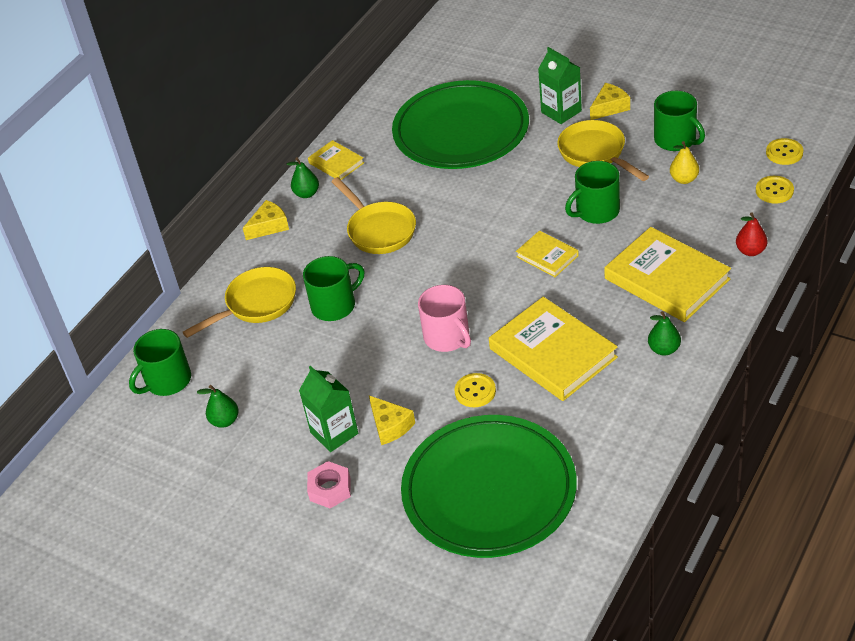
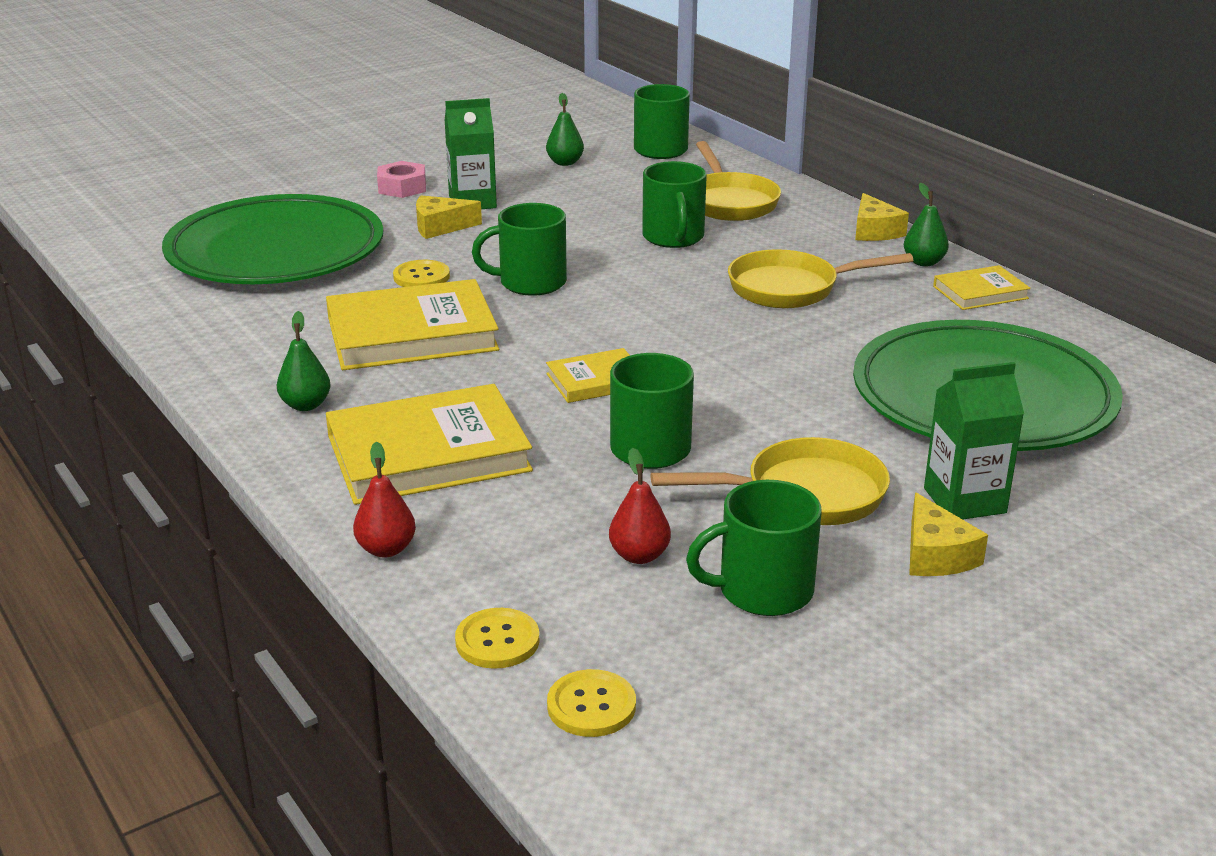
camera: 110 degrees right, 15 degrees down
(447, 337) = (530, 283): pink mug -> green mug
(684, 179) = (639, 555): yellow pear -> red pear

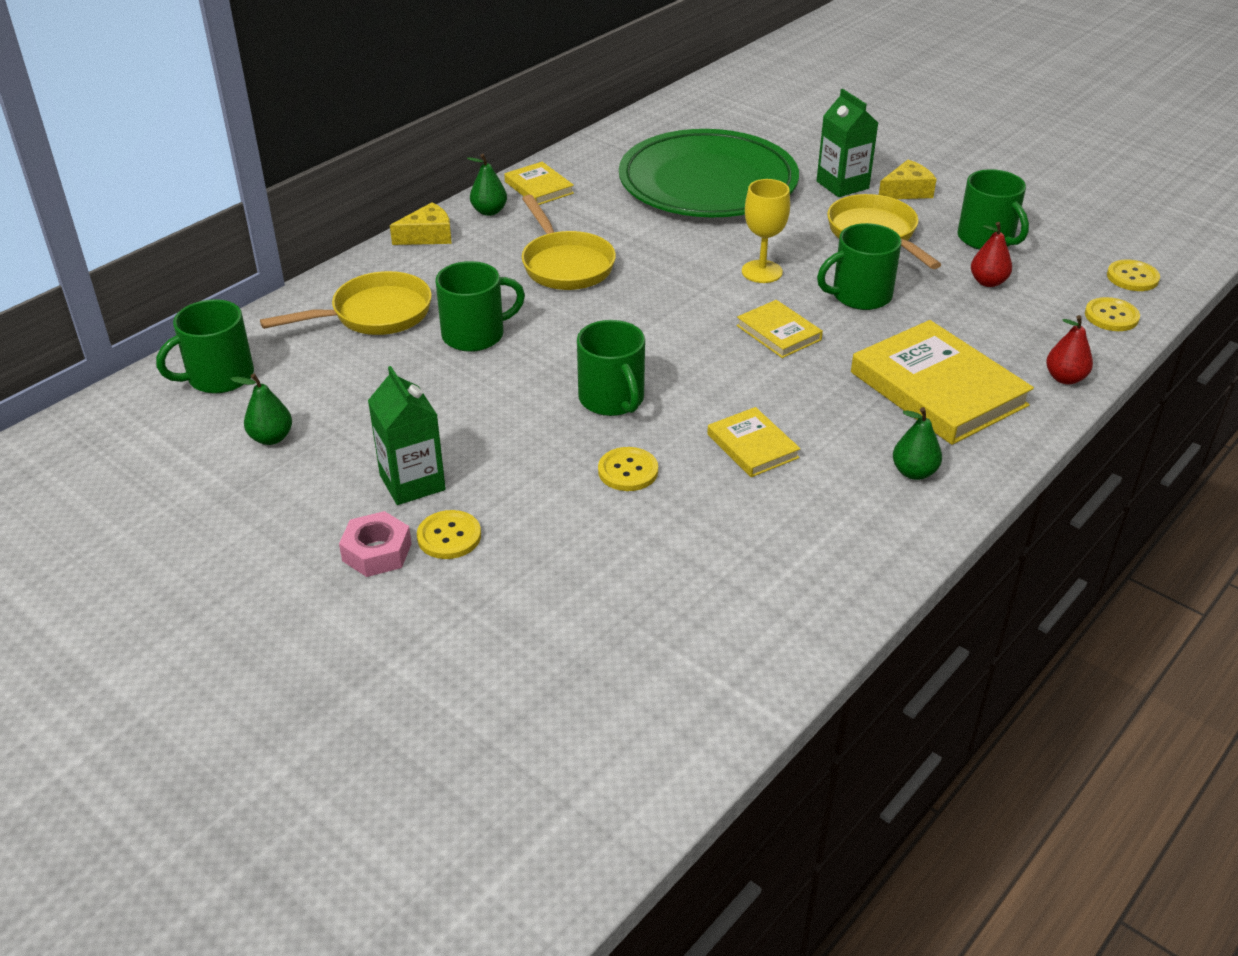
camera: 105 degrees left, 10 degrees up
(275, 251) = (605, 603): green plate -> none
(398, 209) = (449, 536): none -> yellow button
(412, 334) = (752, 446): yellow book -> yellow book, size x0.52
(440, 227) = (493, 489): yellow cheese -> none
(733, 394) = (762, 272): none -> yellow goblet

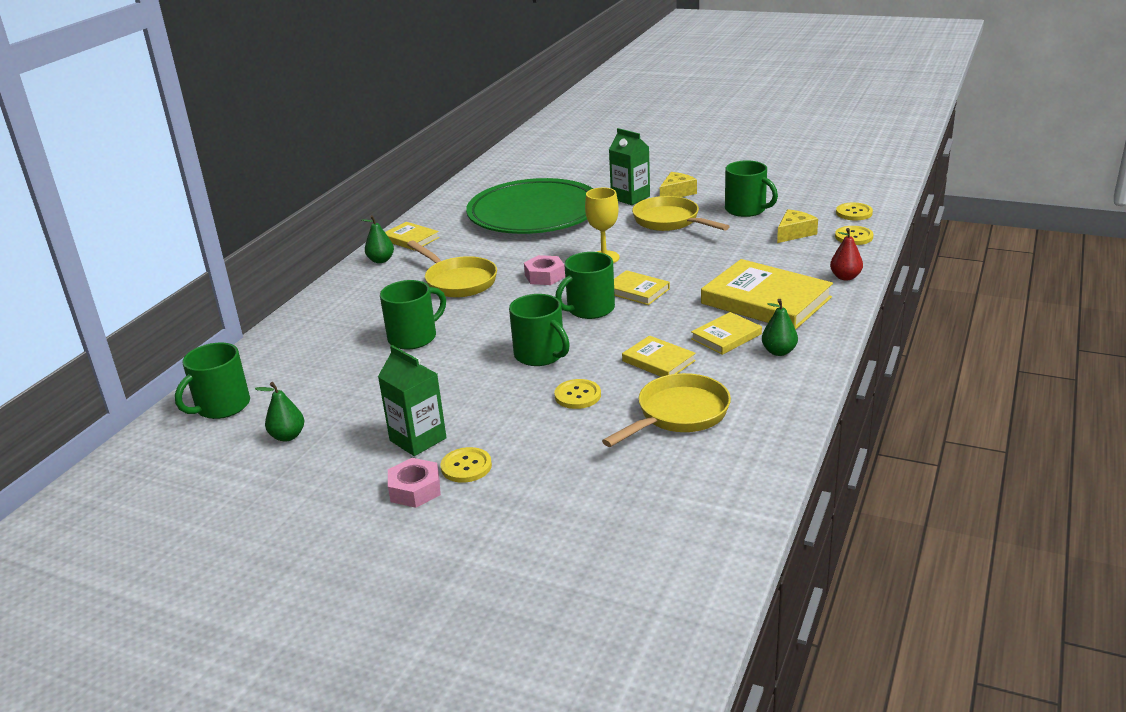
camera: 15 degrees left, 10 degrees down
(374, 314) = (327, 341): yellow pan -> yellow pan (678, 414)
(428, 236) = (341, 284): yellow cheese -> yellow cheese (794, 233)
(674, 282) = (544, 276): none -> pink nut
(857, 432) = (726, 337): none -> yellow book
(859, 296) = (680, 258): green mug -> green mug (589, 309)
(988, 282) = (762, 234): red pear -> none

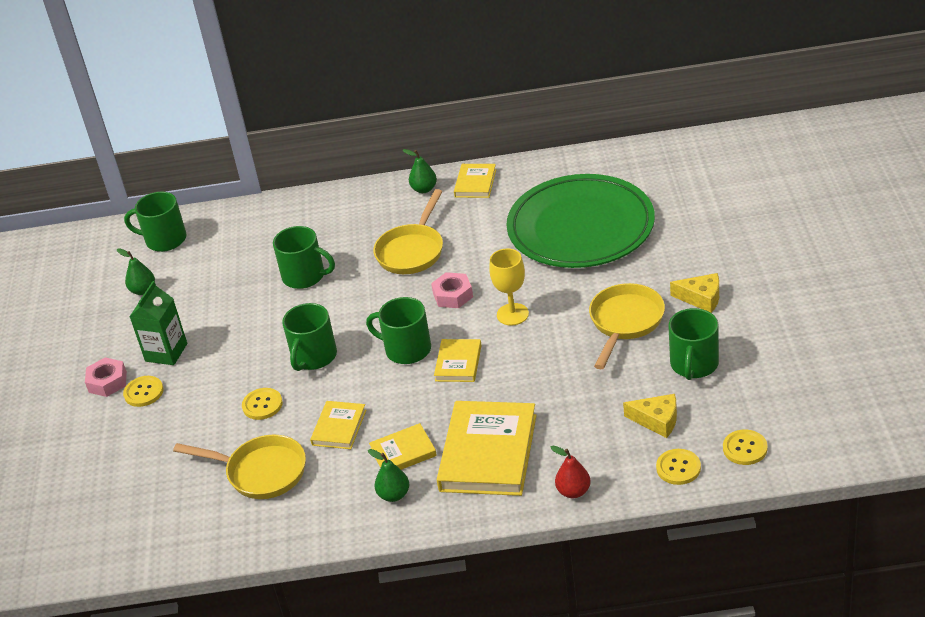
camera: 65 degrees right, 10 degrees up
(630, 197) = (665, 271): green carton -> none
(726, 337) = (403, 452): yellow book -> yellow book turned 45 degrees counterclockwise

